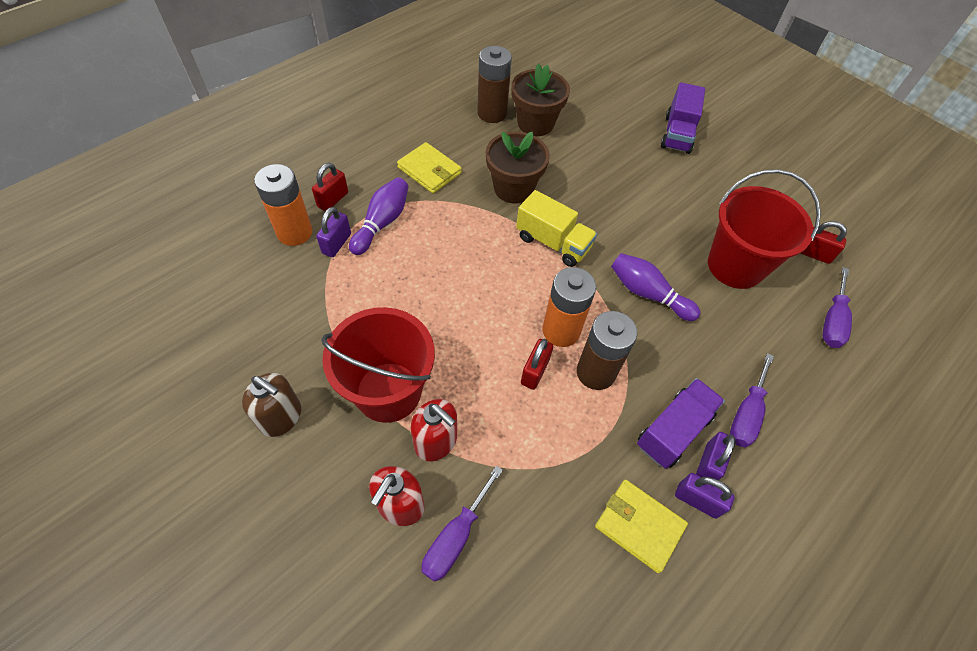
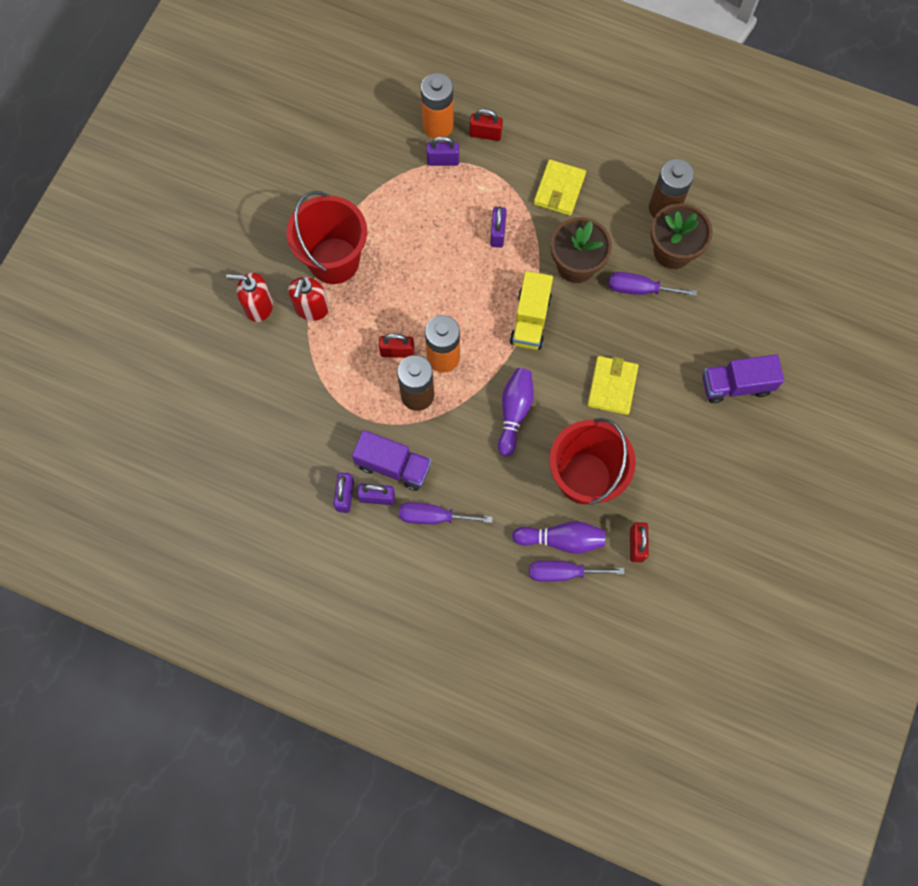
camera: 70 degrees right, 15 degrees up
(281, 417) = (284, 204): brown soap dispenser -> none
(382, 223) = (481, 182): purple bowling pin -> purple bowling pin (561, 539)
(446, 232) = (497, 233): none -> purple padlock
(456, 537) = (253, 349): purple screwdriver -> purple screwdriver (639, 289)
(639, 526) = (309, 461): yellow wallet -> yellow wallet (612, 386)

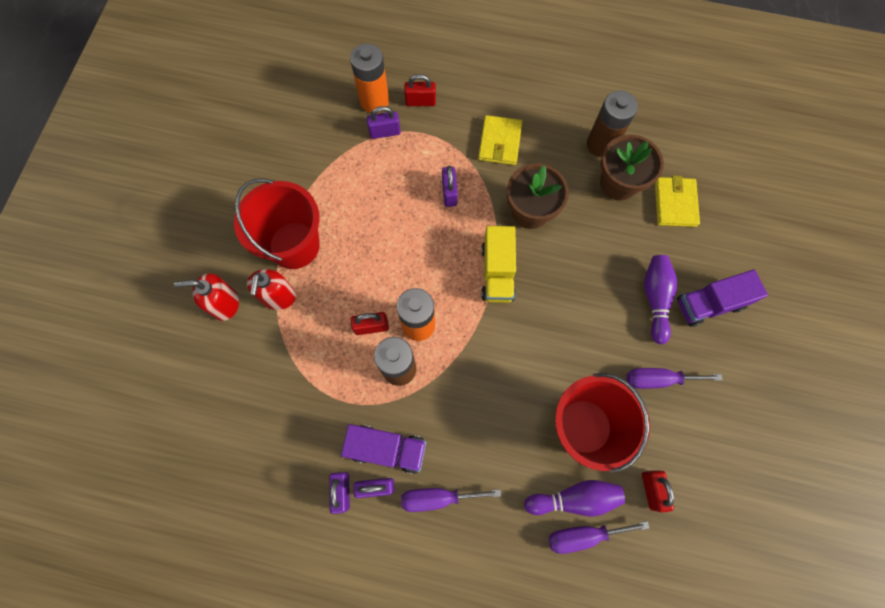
camera: 10 degrees left, 0 degrees up
(514, 412) = (499, 370): purple bowling pin -> purple bowling pin (655, 299)
(612, 386) = (590, 326): yellow wallet -> yellow wallet (675, 203)
(639, 289) = (595, 225): purple screwdriver -> purple screwdriver (658, 379)

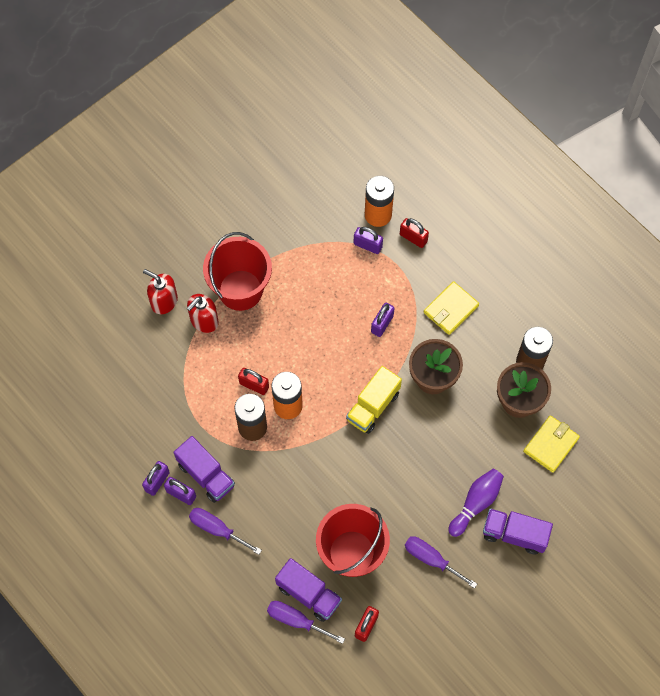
camera: 35 degrees right, 5 degrees down
(574, 498) = (308, 594): purple bowling pin -> purple truck

